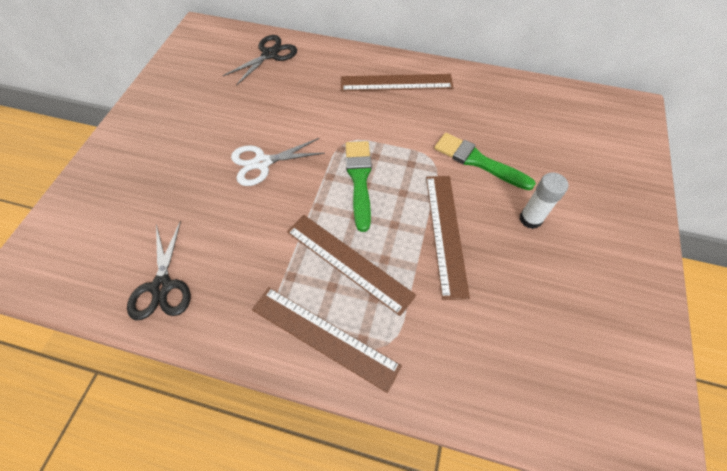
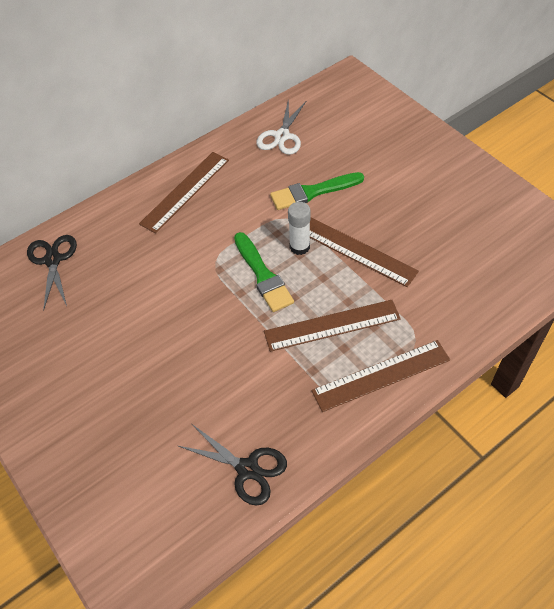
camera: 50 degrees left, 5 degrees down
(262, 163) = (181, 332): white scissors -> white scissors (282, 136)
(359, 180) = (262, 275): green brush -> green brush turned 150 degrees counterclockwise
(530, 219) = (386, 196): white glue stick -> white glue stick (299, 247)

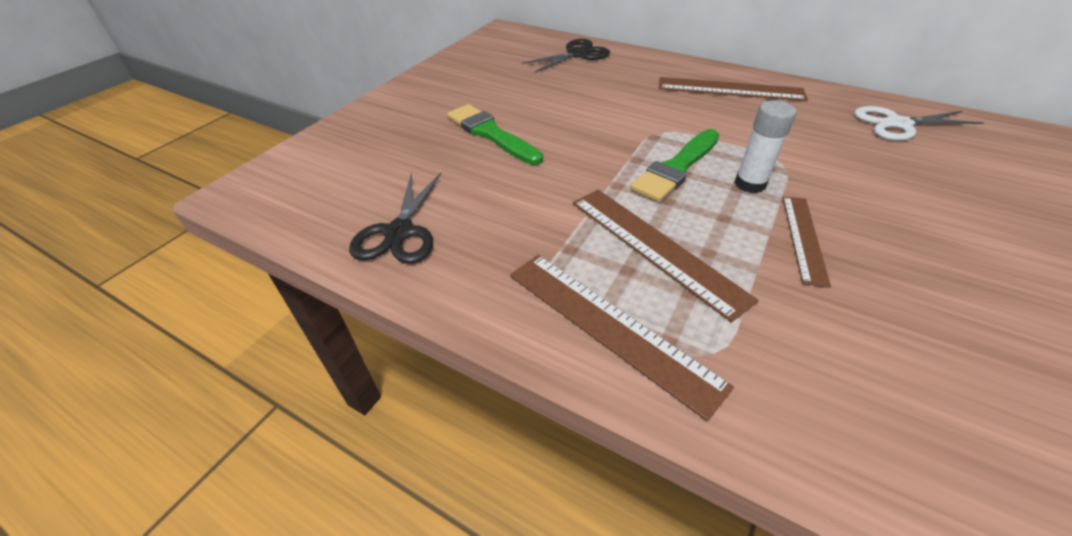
camera: 65 degrees right, 10 degrees down
(313, 192) = (849, 171): green brush -> green brush (491, 134)
(357, 251) = (804, 238): brown ruler -> brown ruler, size x0.64

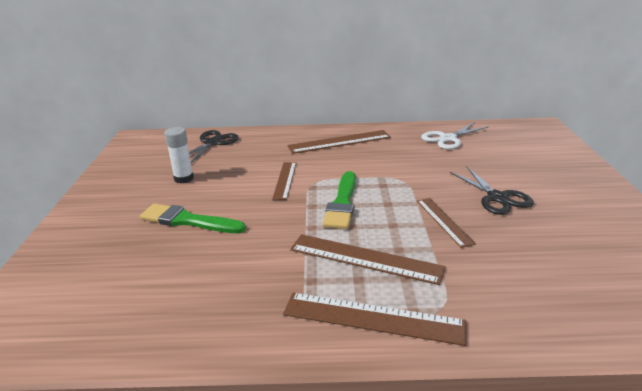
camera: 30 degrees left, 15 degrees down
(399, 232) = (169, 319): black scissors -> black scissors (497, 198)
(626, 118) = (284, 180): none -> brown ruler
(750, 184) = (393, 199): white glue stick -> white glue stick (184, 178)

